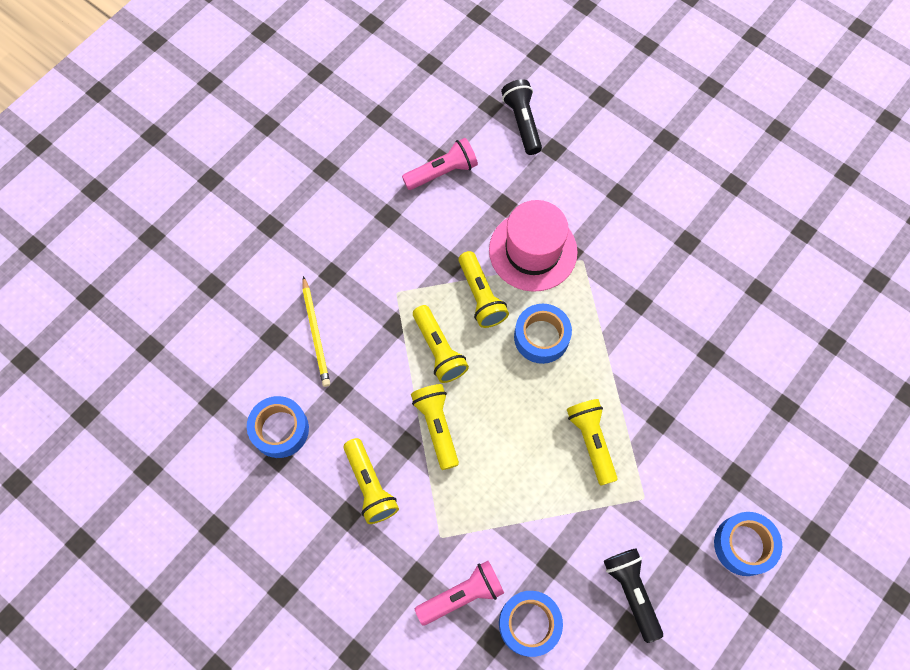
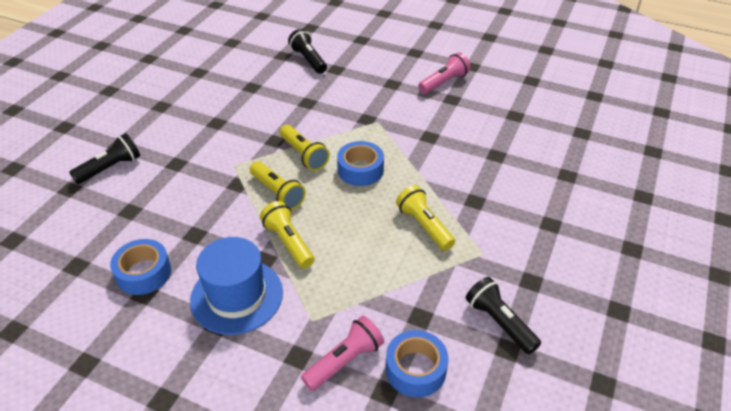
camera: 15 degrees left, 25 degrees down
(258, 263) = (110, 168): none -> black flashlight
(316, 333) = (168, 202): yellow pencil -> none
(370, 485) = (237, 296): yellow flashlight -> blue hat
(442, 172) = (255, 93): pink flashlight -> pink flashlight (444, 82)
(533, 251) = (337, 123): pink hat -> none
(744, 545) = (578, 267): blue tape -> none

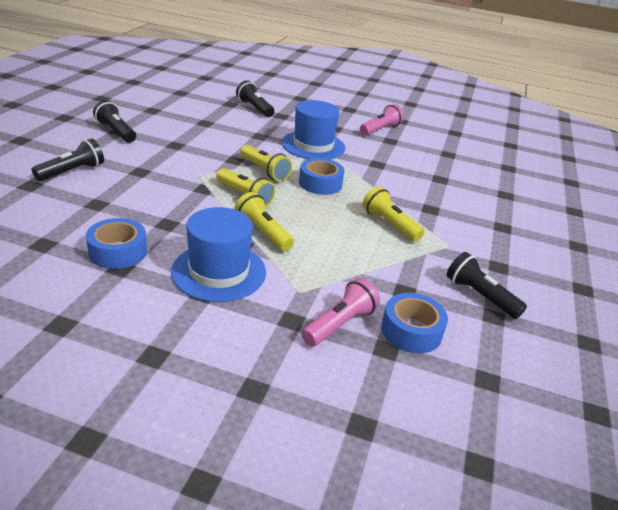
camera: 10 degrees left, 10 degrees down
(158, 108) = (116, 132): none -> black flashlight
(363, 113) = (313, 145): none -> blue hat

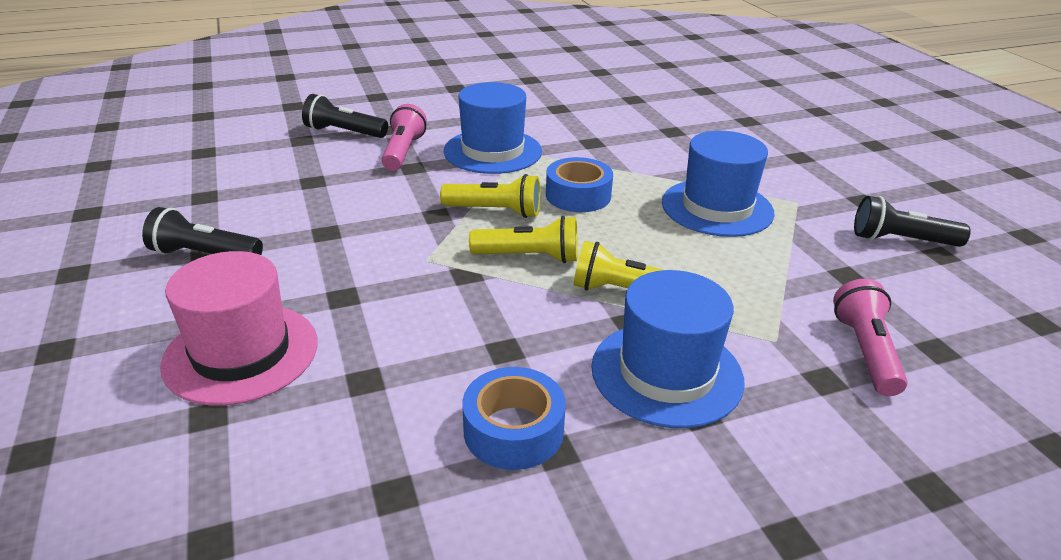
camera: 35 degrees left, 0 degrees up
(72, 172) = (241, 353): black flashlight -> pink hat
(380, 129) = (527, 99): pink flashlight -> pink flashlight (403, 152)
(389, 224) = (717, 208): yellow flashlight -> blue hat
(411, 331) = (921, 315): blue tape -> none

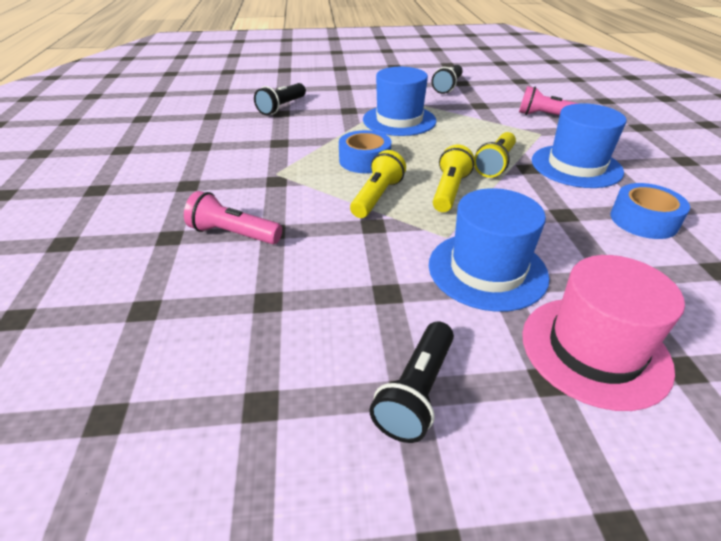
camera: 75 degrees left, 5 degrees up
(344, 132) = (150, 273): black flashlight -> black flashlight (282, 107)
(492, 151) = (266, 186): blue hat -> blue hat (487, 270)

